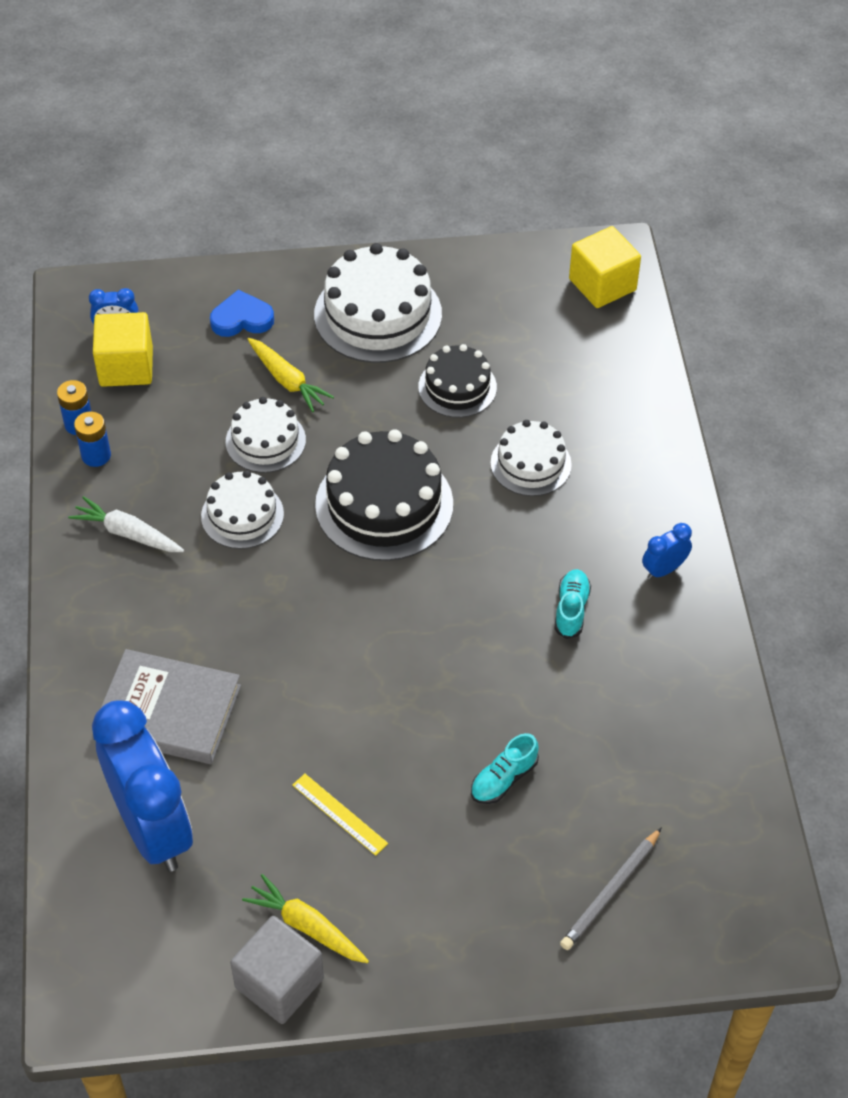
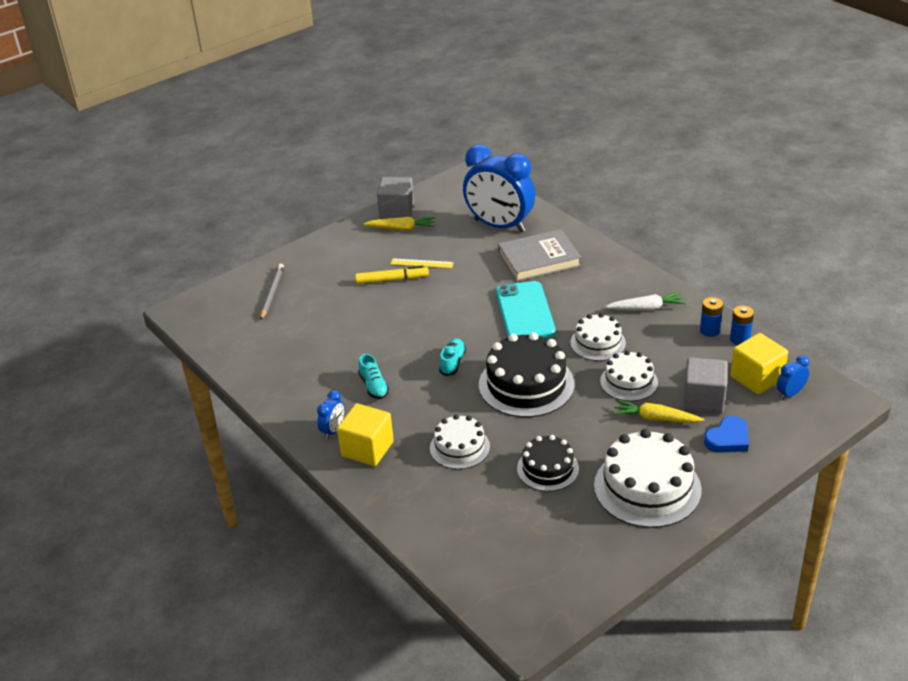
camera: 150 degrees right, 15 degrees down
(213, 373) = (703, 400): none -> grey cube
(281, 621) = (525, 312): none -> turquoise phone
(410, 804) = (392, 279): none -> yellow marker
(503, 779) = (354, 306): turquoise shoe -> turquoise shoe (452, 363)
(602, 285) = (512, 596): yellow cube -> yellow cube (367, 449)

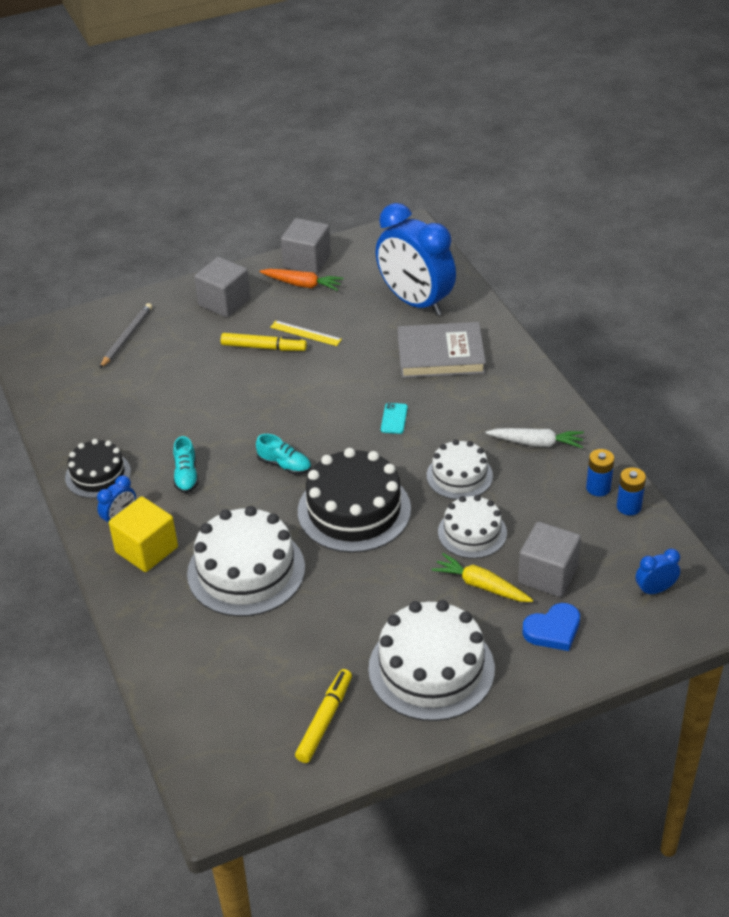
camera: 15 degrees right, 5 degrees up
(342, 252) = (224, 302): none -> grey cube
(401, 229) = (302, 284): yellow carrot -> orange carrot
(452, 363) = (284, 465): turquoise shoe -> turquoise shoe turned 90 degrees clockwise
(459, 447) = (246, 571): white cake -> white cake, size x1.68
(525, 312) = (394, 418): turquoise phone -> turquoise phone, size x0.40
(548, 468) = (331, 619): black cake -> black cake (98, 474)
(580, 545) = (324, 720): none -> yellow marker
(756, 378) = (624, 561): yellow cube -> none

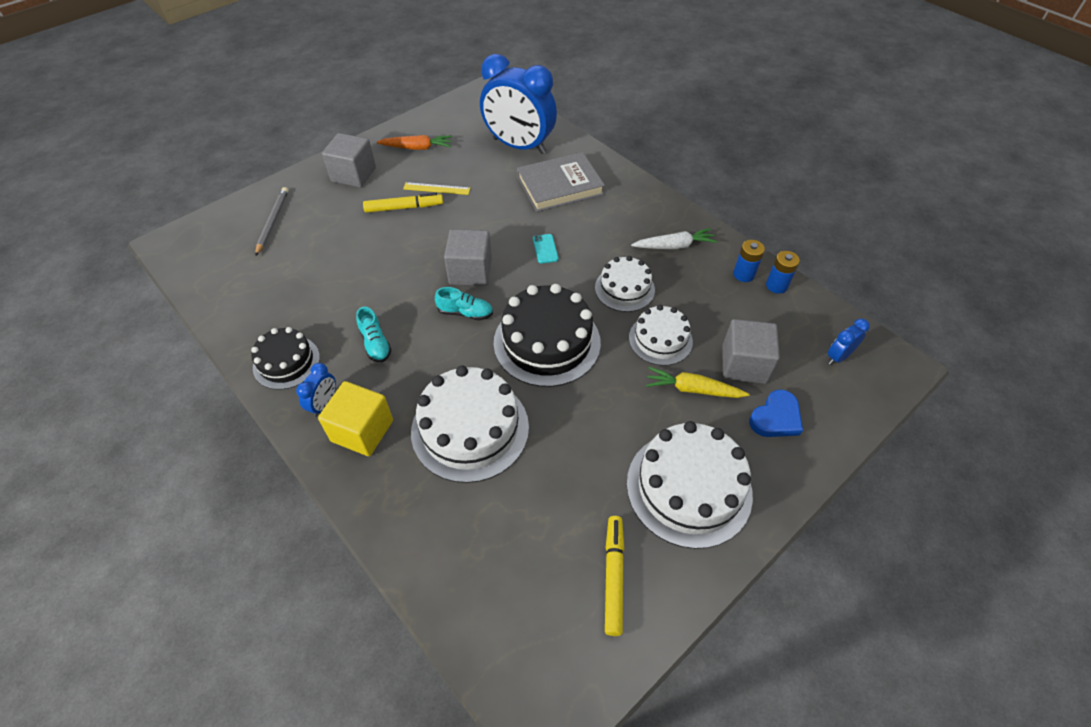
camera: 20 degrees left, 10 degrees up
(307, 261) = (413, 128): grey cube -> grey cube (470, 271)

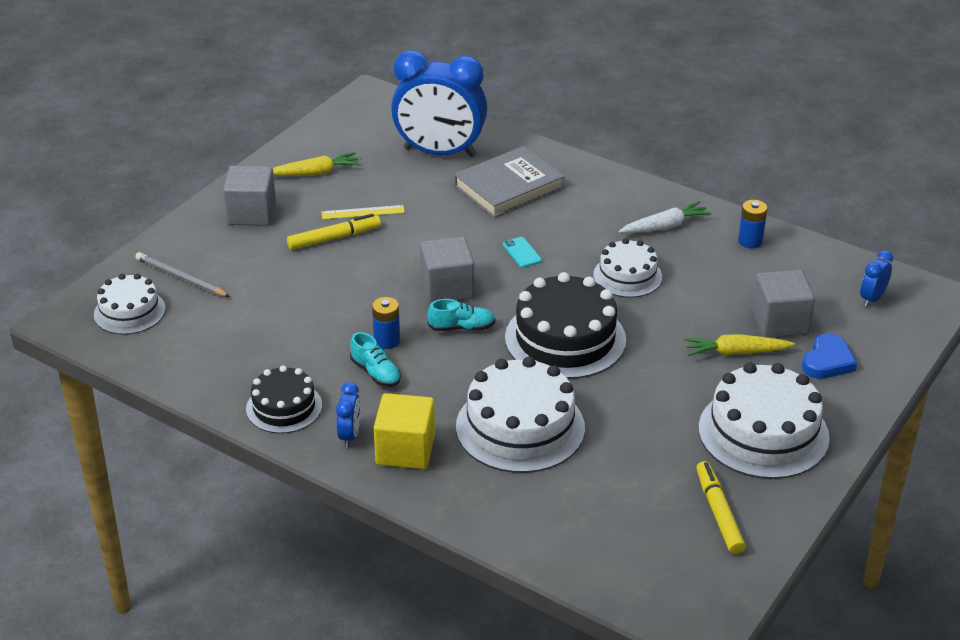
camera: 15 degrees left, 15 degrees down
(273, 222) = (181, 278): grey pencil -> grey pencil turned 45 degrees counterclockwise
(417, 148) = (315, 173): orange carrot -> yellow carrot
(660, 339) = (685, 315): white cake -> white cake (129, 311)
(776, 285) = (788, 246): blue battery -> blue battery (387, 341)

